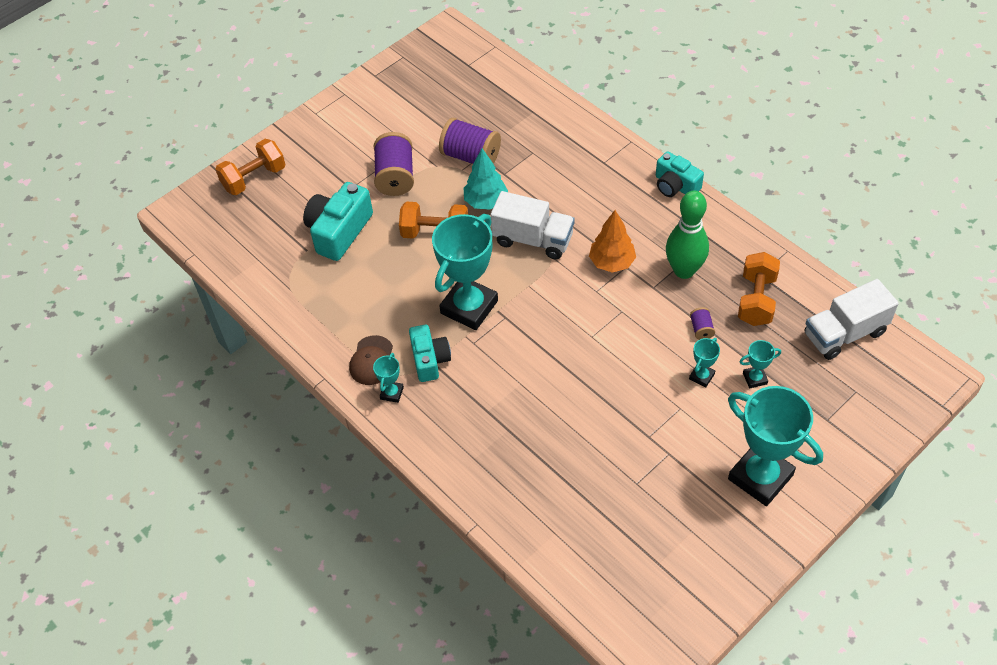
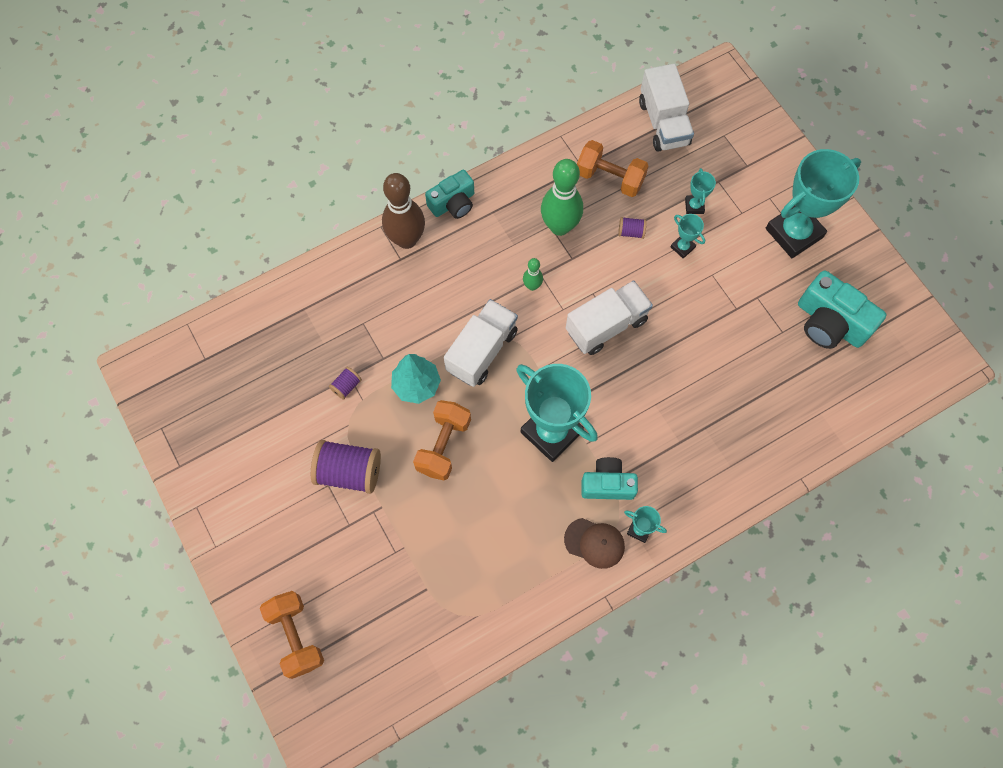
camera: 80 degrees left, 15 degrees up
(339, 231) = (410, 548): turquoise camera -> turquoise camera (830, 322)
(471, 156) = (346, 386): purple spool -> purple spool, size x0.47
(591, 328) = (606, 325): none -> white truck
(612, 262) = (532, 286): orange tree -> green bowling pin
(624, 162) = (406, 239): none -> brown bowling pin

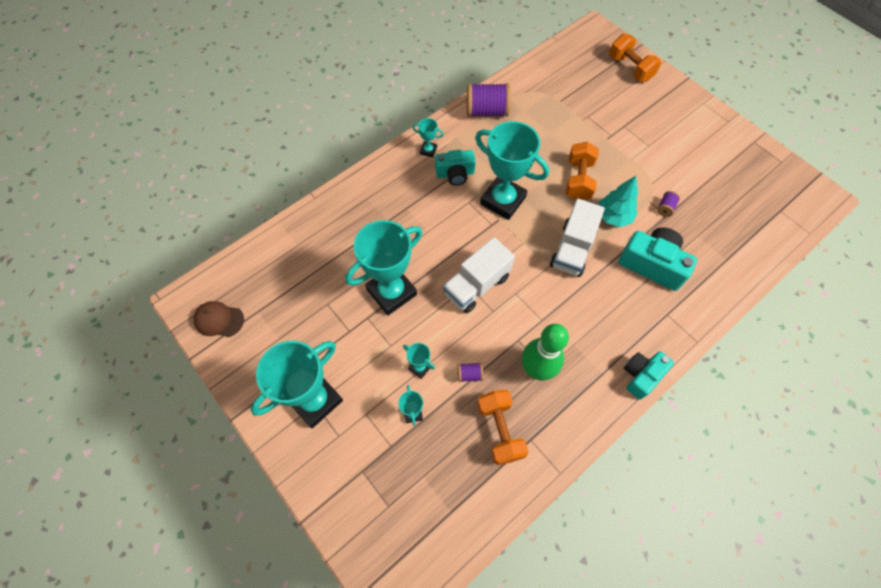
camera: 170 degrees right, 5 degrees down
(349, 472) = (638, 155): purple spool -> purple spool (486, 111)
(406, 239) = (669, 332): brown bowling pin -> none
(532, 286) = (546, 308): green bowling pin -> none
(594, 543) = (457, 139): brown cap -> brown cap (219, 320)
(610, 178) = (500, 430): orange dumbbell -> orange dumbbell turned 60 degrees clockwise
(663, 123) = (455, 510): white truck -> none
(706, 333) = (391, 292): none -> turquoise trophy
(830, 322) = (285, 318): turquoise camera -> turquoise camera (652, 264)

